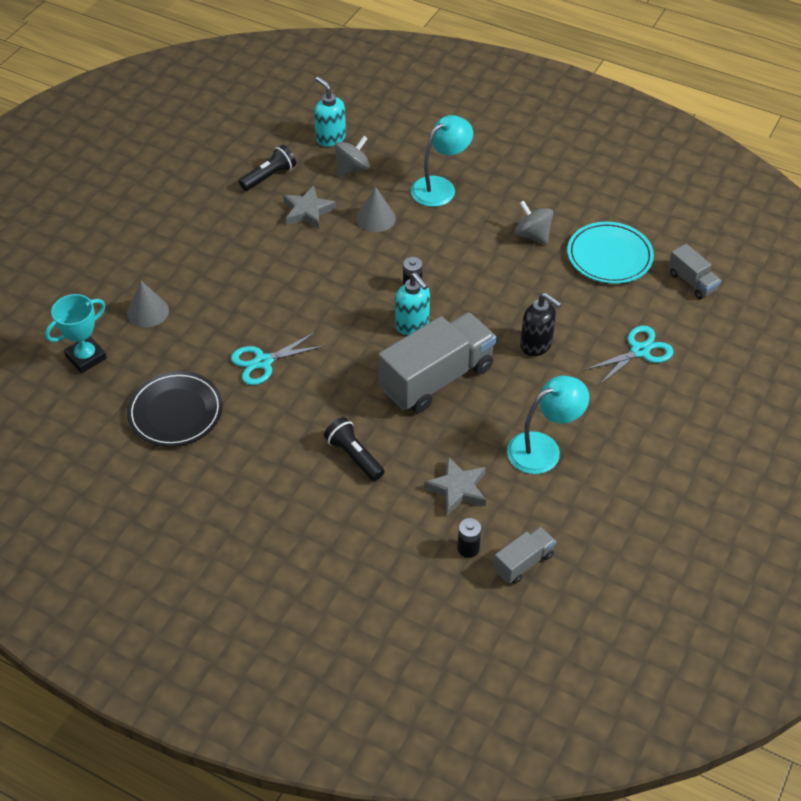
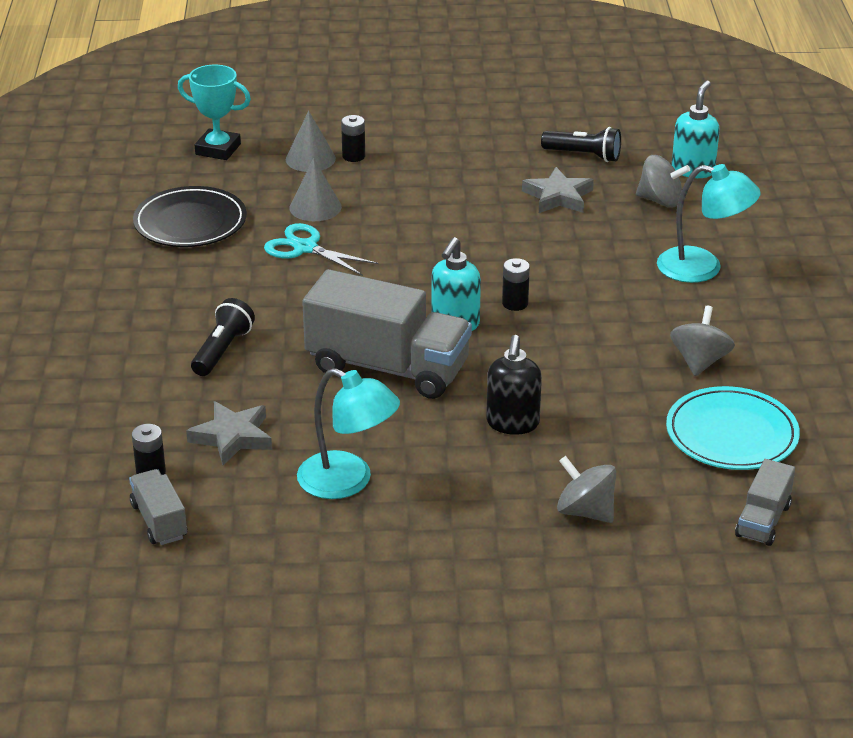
camera: 60 degrees right, 15 degrees down
(165, 287) = (353, 156): none -> black battery
(376, 218) = (598, 243): grey cone -> grey cone (315, 207)
(523, 562) = (159, 521): grey truck -> grey truck turned 135 degrees counterclockwise
(640, 351) = (585, 511): turquoise scissors -> grey spinning top

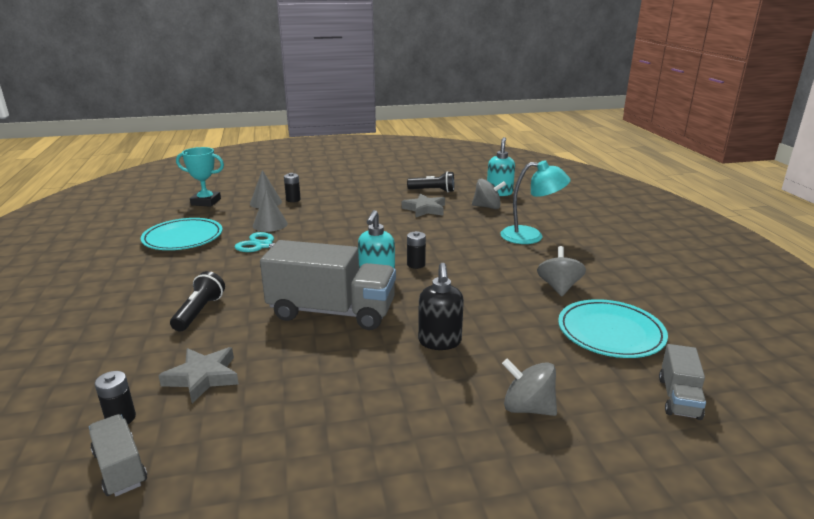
camera: 10 degrees left, 10 degrees down
(190, 223) = (183, 238): black plate -> turquoise plate
(348, 482) = (309, 405): turquoise lamp -> none

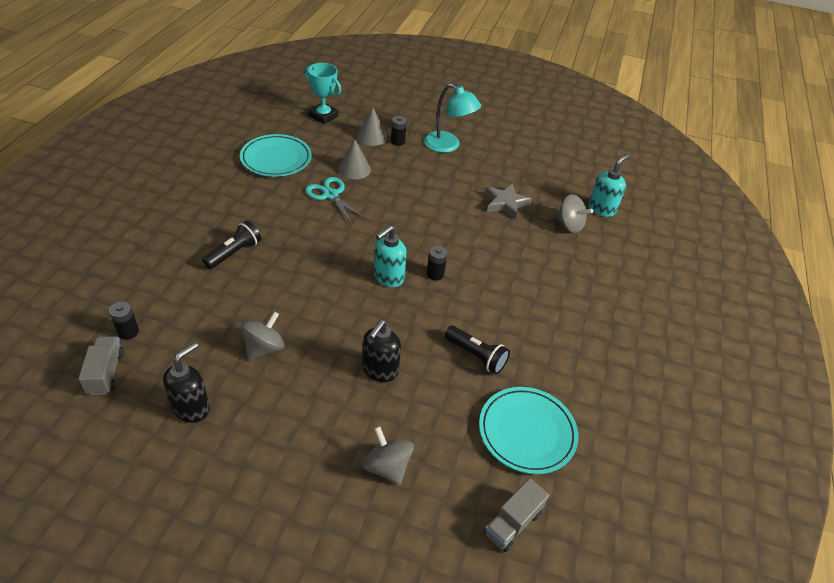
camera: 25 degrees right, 20 degrees up
(203, 377) = (196, 321): grey star -> none
(267, 453) = (191, 408): none -> black soap dispenser
(332, 312) = (326, 298): grey truck -> none
(433, 191) = (537, 179): black flashlight -> black flashlight (476, 356)
(531, 236) = (573, 284): turquoise lamp -> turquoise lamp (448, 146)
(559, 287) = (534, 360): grey spinning top -> grey spinning top (264, 348)

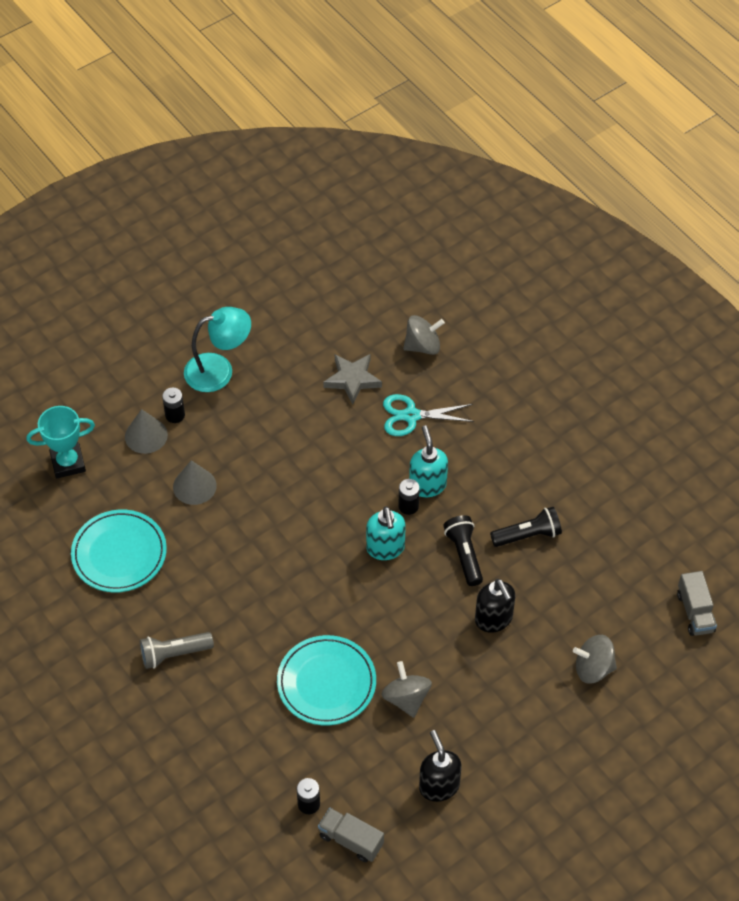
camera: 50 degrees left, 10 degrees up
(216, 211) = (174, 654): none -> grey flashlight
(234, 253) = (256, 666): black flashlight -> black flashlight (464, 555)
(331, 195) = (224, 532): turquoise scissors -> turquoise scissors (411, 416)
(527, 432) = (627, 549): turquoise plate -> turquoise plate (326, 683)
(602, 209) = (420, 300): turquoise soap dispenser -> turquoise soap dispenser (427, 485)

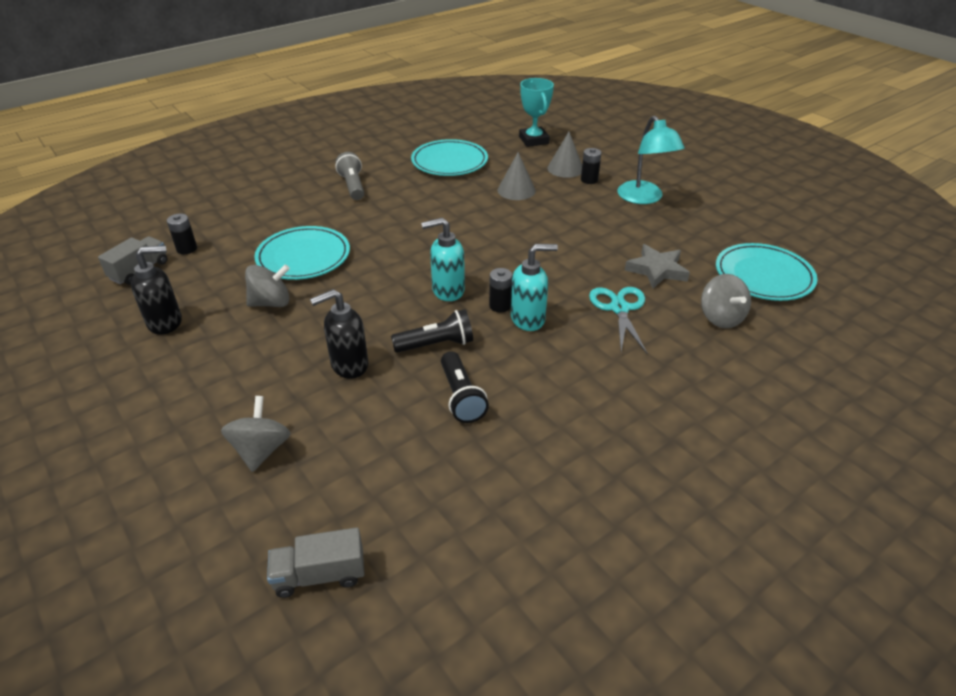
camera: 90 degrees right, 15 degrees down
(362, 302) = (763, 276): none -> turquoise plate

